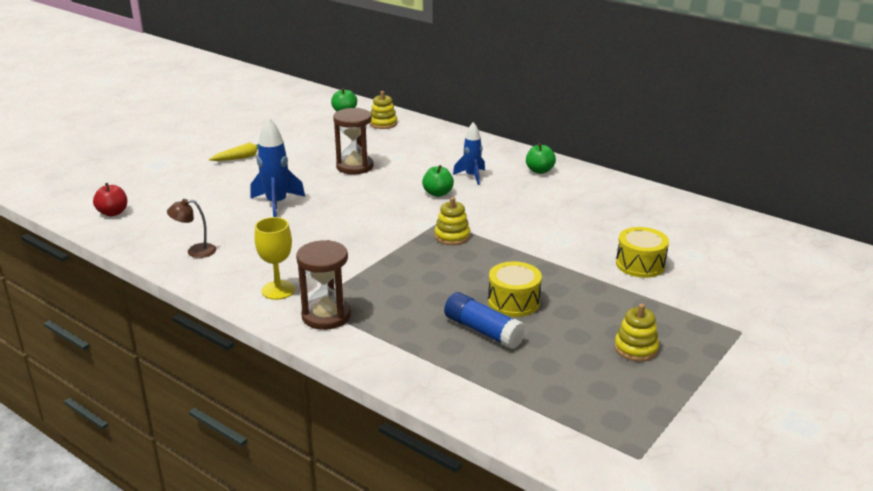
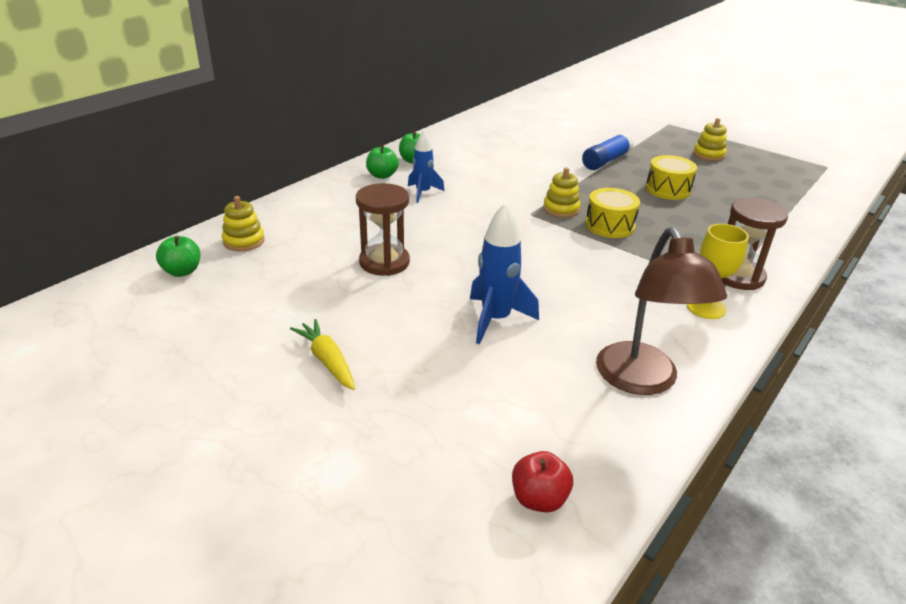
camera: 90 degrees left, 5 degrees up
(195, 251) = (642, 381): brown lamp -> brown lamp, size x2.04
(438, 193) = (464, 212): green apple -> green apple (382, 175)
(483, 331) = (718, 204): blue glue stick -> blue glue stick (606, 161)
(640, 264) = (590, 141): yellow drum -> yellow drum (609, 225)

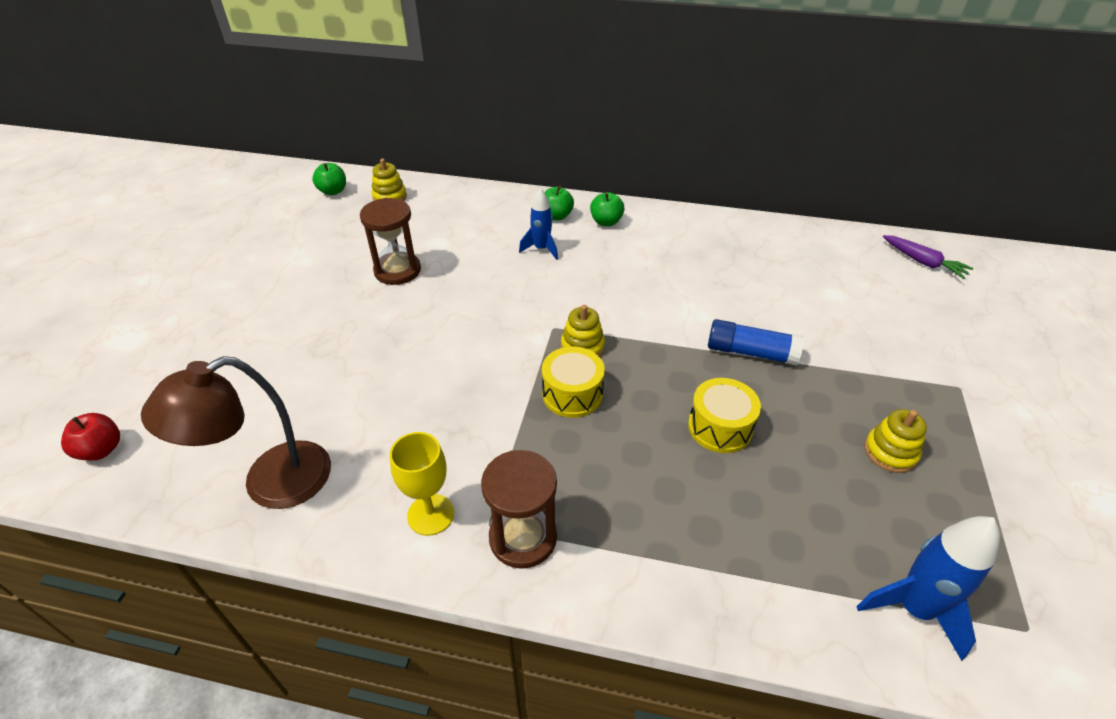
camera: 65 degrees right, 10 degrees up
(327, 361) = (245, 292): yellow carrot -> none
(496, 319) = (336, 360): blue rocket -> blue rocket (914, 609)
(559, 94) = (923, 262): none -> purple carrot

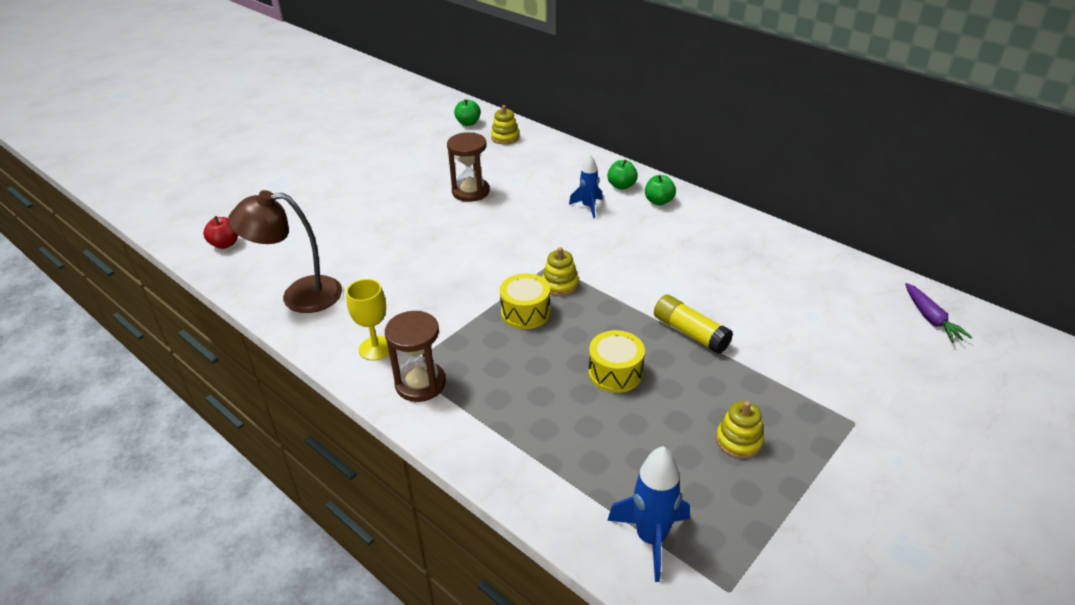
camera: 30 degrees right, 5 degrees down
(750, 352) = (690, 333): blue glue stick -> yellow glue stick

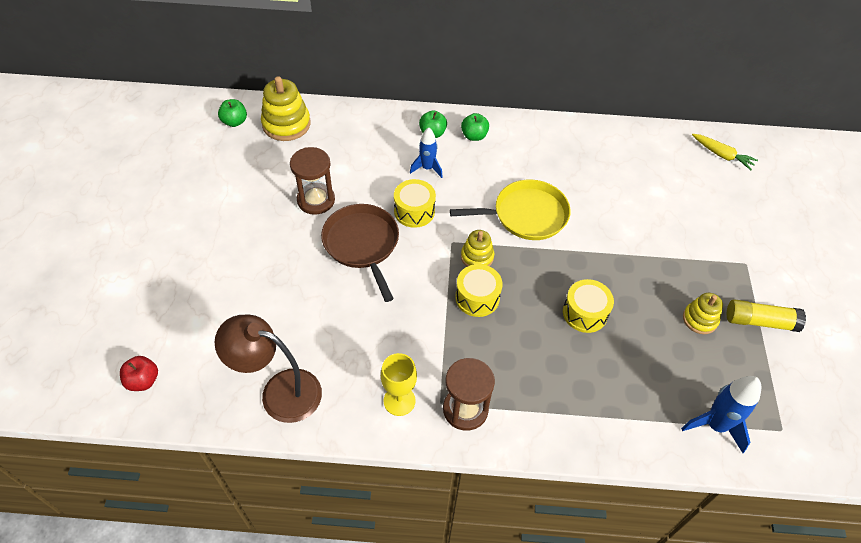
camera: 40 degrees left, 15 degrees up
(299, 295) = (279, 391): brown lamp -> brown lamp turned 60 degrees clockwise
(472, 234) = (362, 244): none -> brown pan
(505, 137) = (286, 124): yellow stacking toy -> yellow stacking toy, size x1.65
(542, 230) = (414, 211): none -> yellow drum
(643, 275) = (526, 215): none -> yellow pan
(690, 333) = (600, 249): yellow glue stick -> yellow glue stick (760, 321)
(931, 319) = (722, 155): purple carrot -> yellow carrot

